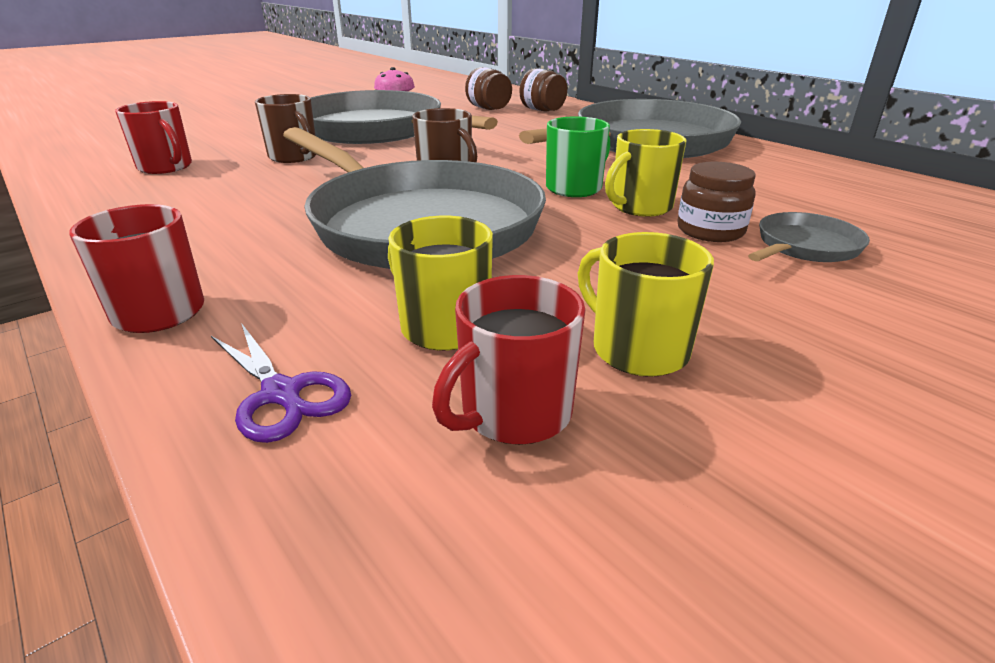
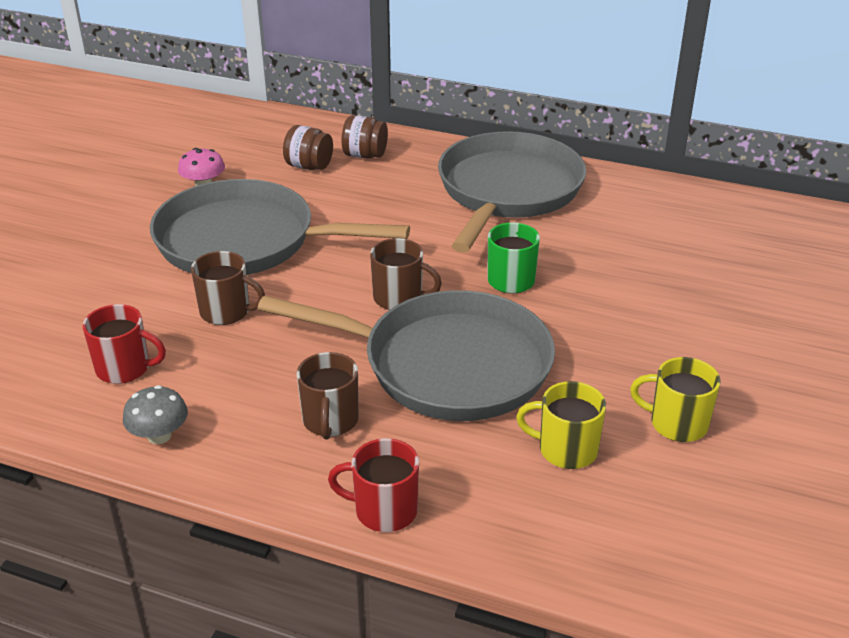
camera: 30 degrees left, 5 degrees up
(104, 205) = (159, 436): none -> grey mushroom
(245, 232) = (330, 421): none -> brown mug
(282, 394) = (537, 528): purple scissors -> none
(514, 413) = (656, 488): red mug -> none
(640, 207) = (576, 289): yellow mug -> none
(710, 230) = (639, 301): brown jar -> none
(805, 246) = (702, 299): grey pan -> none

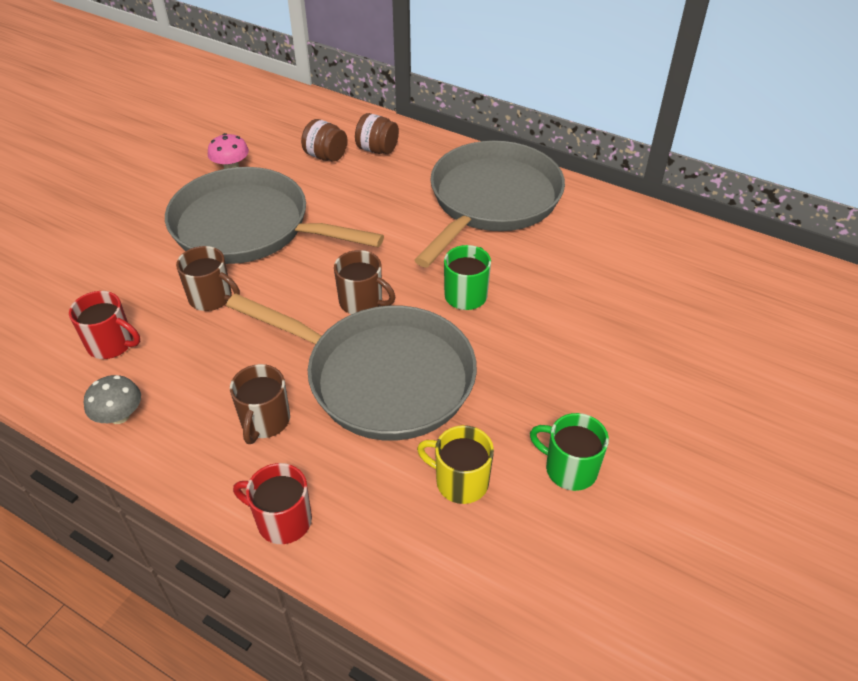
camera: 10 degrees right, 10 degrees up
(677, 424) = (569, 469): yellow mug -> green mug

